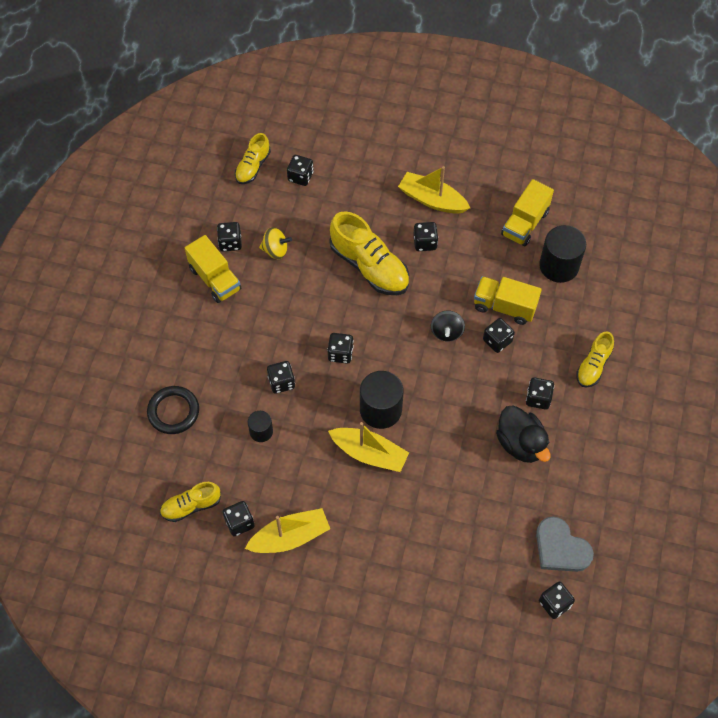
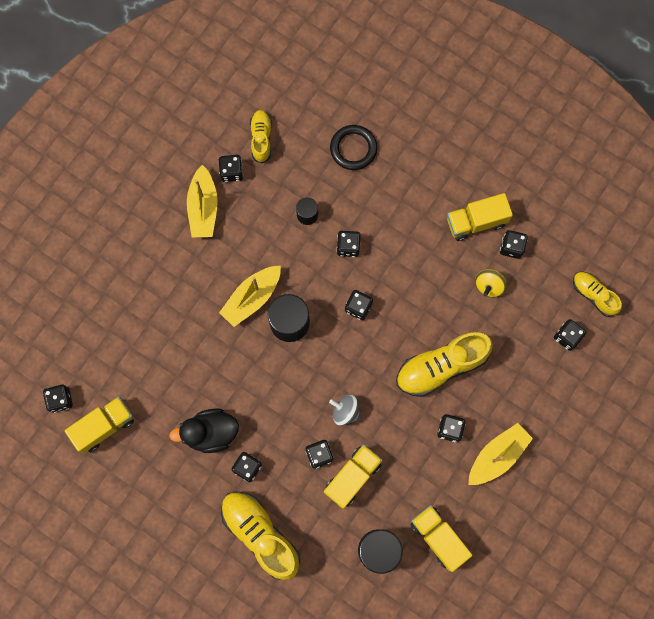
camera: 110 degrees right, 15 degrees up
(446, 332) = (345, 411): black spinning top -> grey spinning top
(560, 548) = (104, 426): grey heart -> yellow truck
(593, 366) = (260, 534): yellow shoe -> yellow shoe, size x1.75

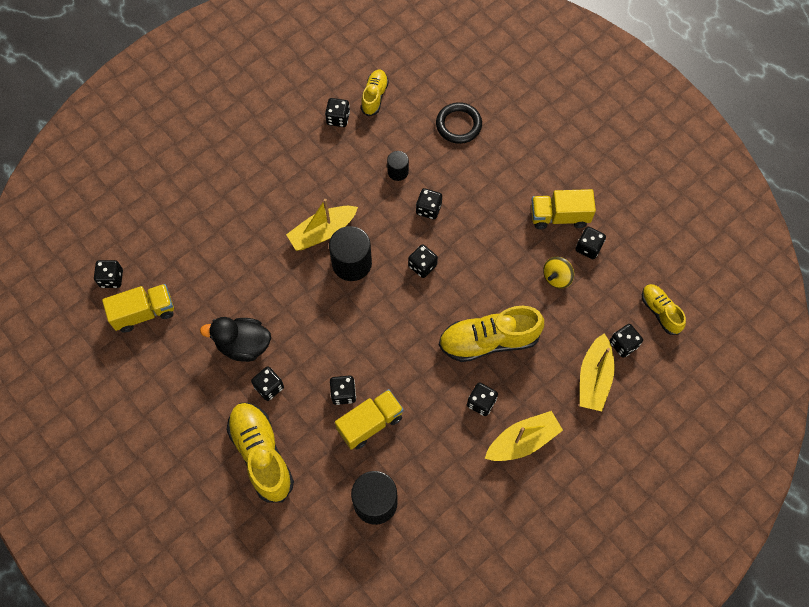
camera: 15 degrees right, 10 degrees down
(203, 208) = (302, 143): yellow boat -> yellow boat (594, 378)
(345, 411) = (381, 359): grey spinning top -> none
(438, 537) = (440, 506): yellow truck -> none

